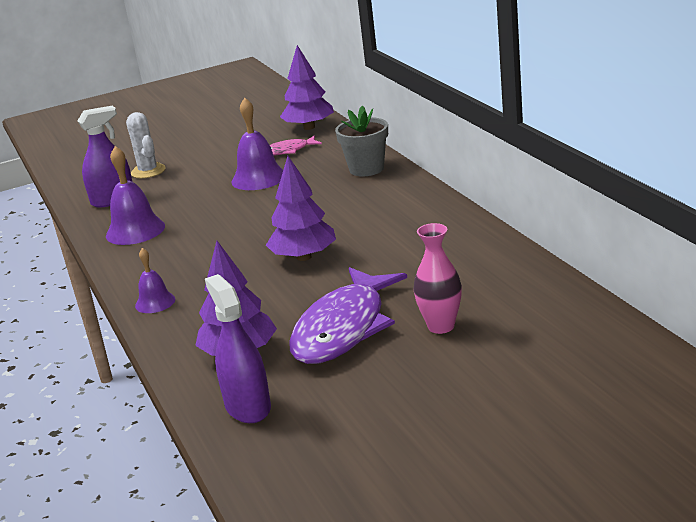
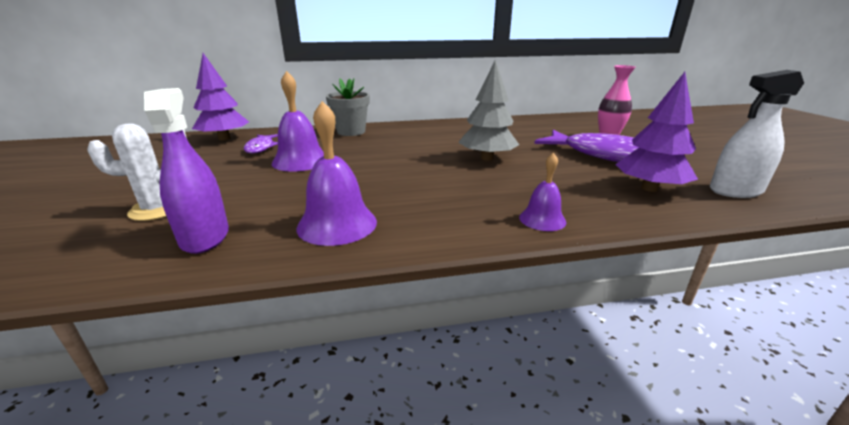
camera: 80 degrees left, 0 degrees up
(247, 407) = (735, 191): purple spray bottle -> white spray bottle
(288, 151) = (260, 148): pink fish -> purple fish
(304, 257) = (487, 158): purple tree -> grey tree

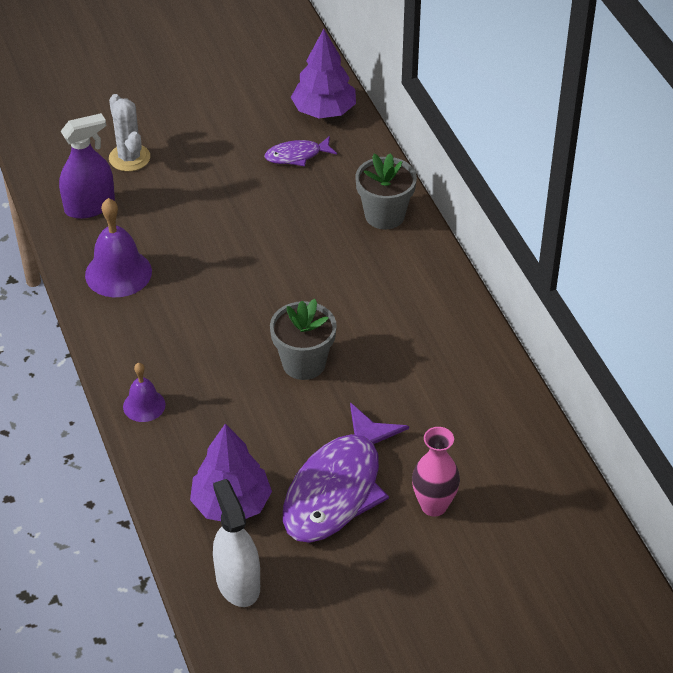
camera: 80 degrees right, 20 degrees up
(300, 161) = (259, 204): purple bell -> none
(487, 158) = (304, 363): grey tree -> grey flower pot

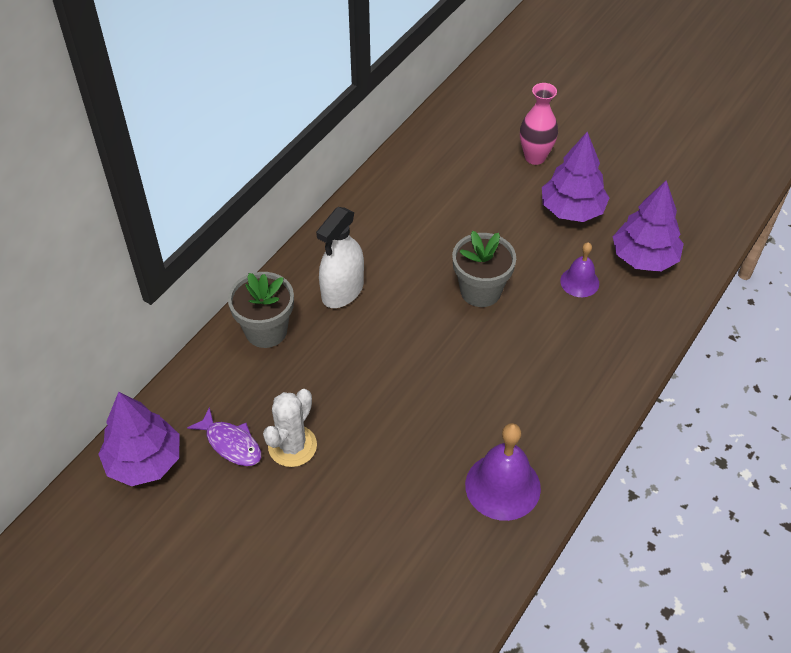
camera: 125 degrees left, 5 degrees up
(89, 206) = (440, 578): purple spray bottle -> none
(129, 158) = (342, 594): white cactus -> white cactus (292, 446)
(144, 405) = (618, 365): purple bell -> purple bell (579, 282)
(238, 583) = (696, 218): white spray bottle -> white spray bottle (342, 291)
(337, 489) = (572, 210): purple fish -> purple tree

